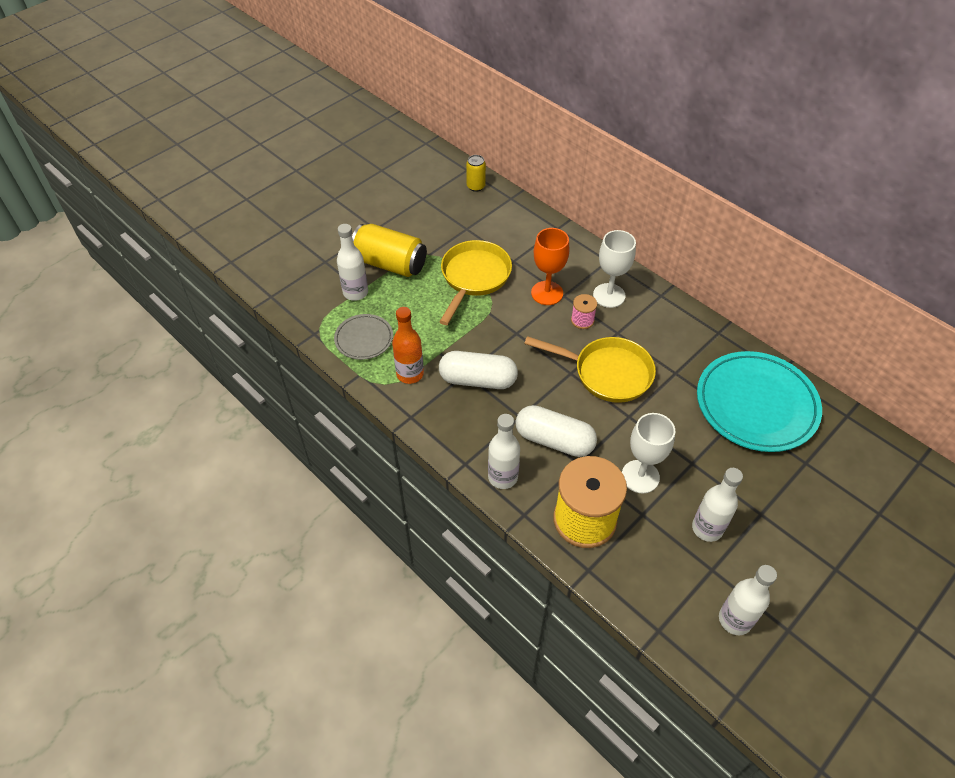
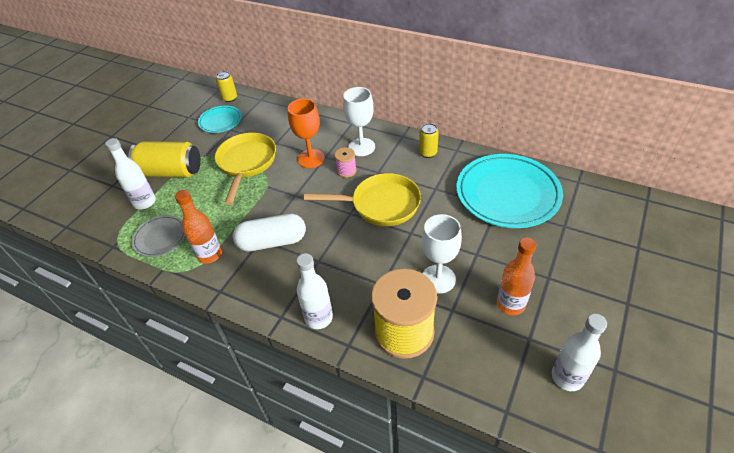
camera: 15 degrees left, 5 degrees down
(458, 214) = (220, 121): none -> turquoise plate
(554, 440) = (354, 272): white capsule -> none
(683, 326) = (428, 153): none -> yellow can
(707, 528) = (510, 304): white bottle -> orange bottle

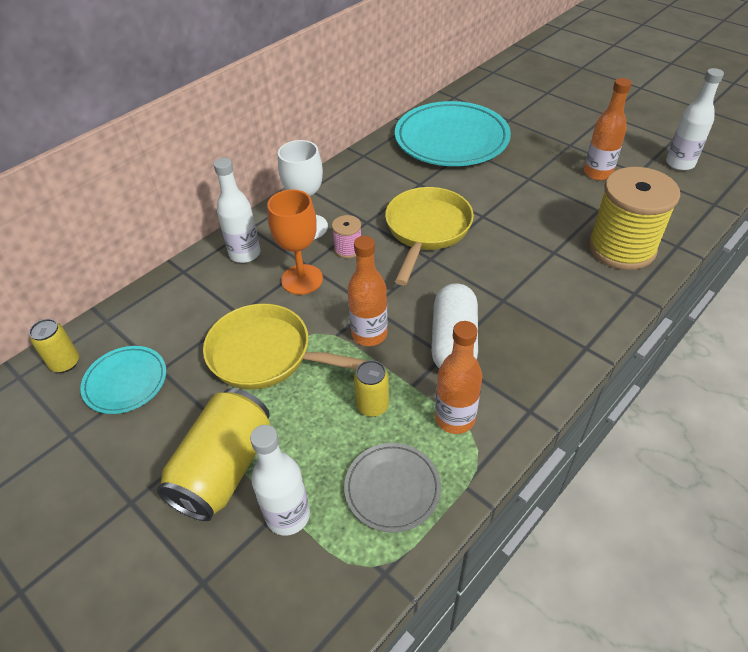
camera: 75 degrees left, 0 degrees up
(271, 200) = (369, 334): none -> orange bottle
(318, 318) = (593, 312): white bottle -> white bottle (245, 254)
(428, 153) = (355, 176): yellow can -> yellow can (372, 406)
(438, 279) = (556, 210): white goblet -> none

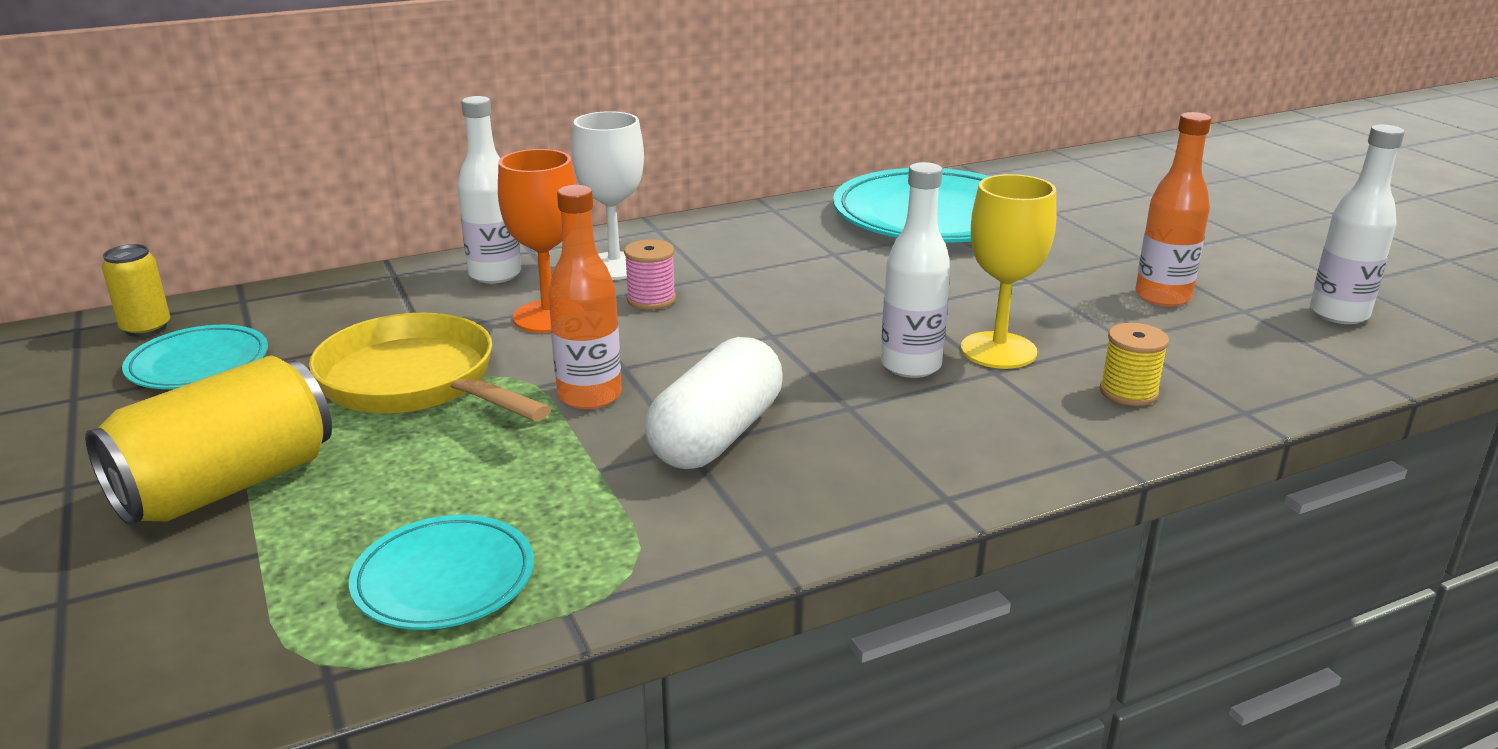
camera: 20 degrees right, 20 degrees down
(288, 515) = (257, 563): white bottle -> white bottle (911, 366)
(372, 406) = (512, 476): yellow can -> none
(392, 489) = (444, 579): grey plate -> turquoise plate
(426, 230) = (796, 304): yellow pan -> none
(455, 418) = (629, 525): orange bottle -> none
(546, 236) = (998, 350): none -> yellow goblet
(621, 248) = (1128, 392): yellow spool -> yellow spool, size x0.44

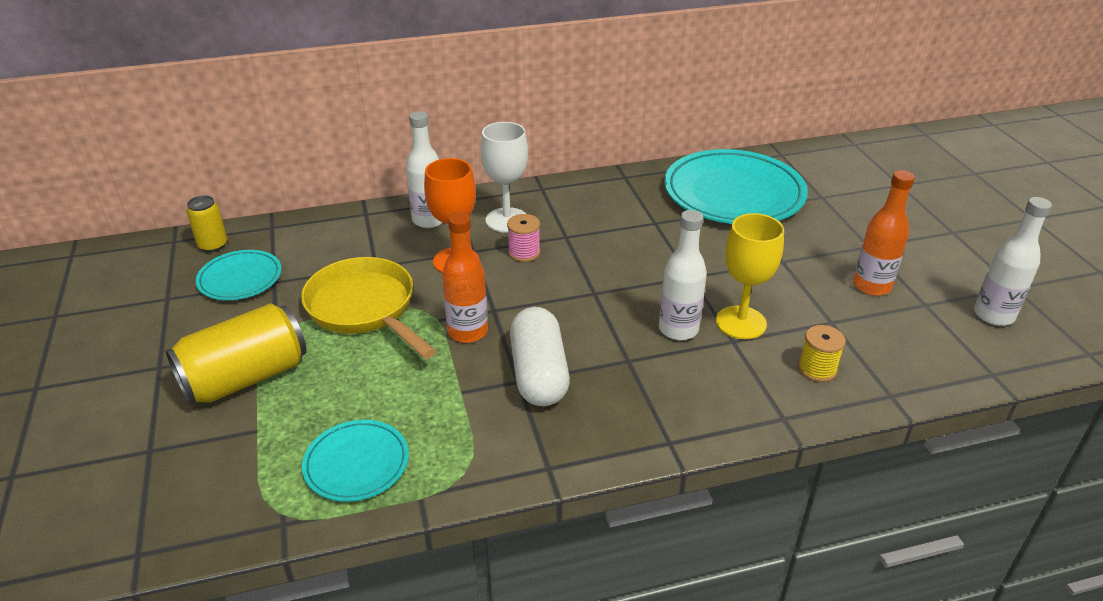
camera: 10 degrees right, 10 degrees up
(716, 435) = (538, 374): white capsule -> white capsule turned 45 degrees counterclockwise

